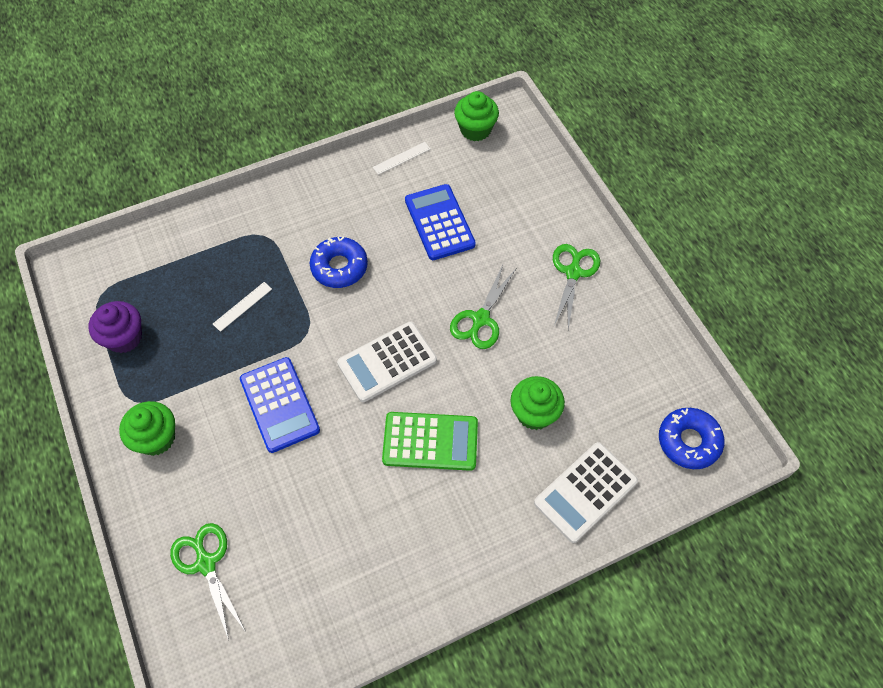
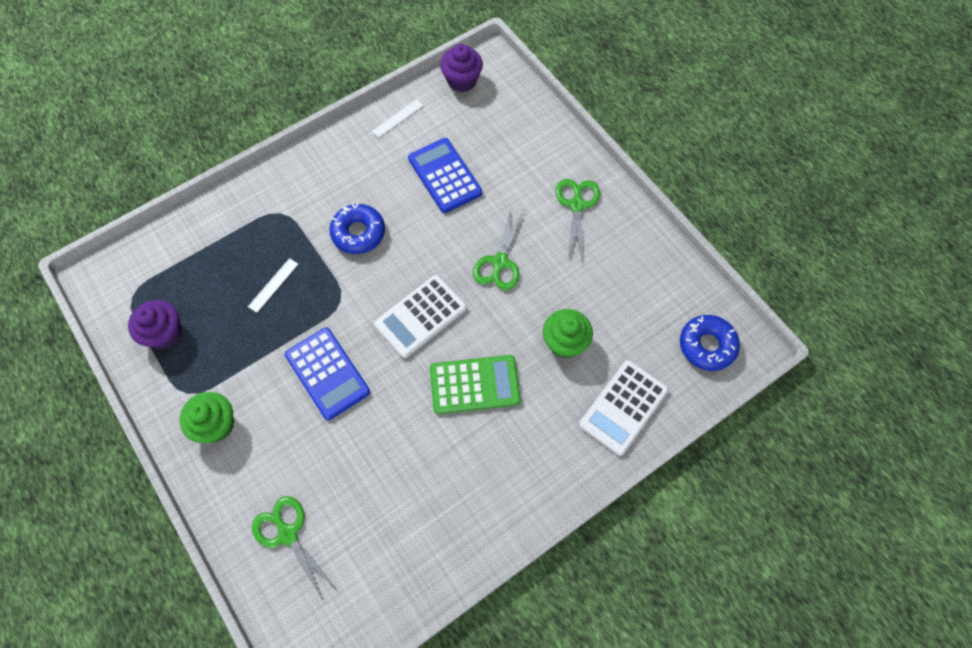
camera: 10 degrees left, 5 degrees up
(475, 129) = (462, 81): green cupcake -> purple cupcake

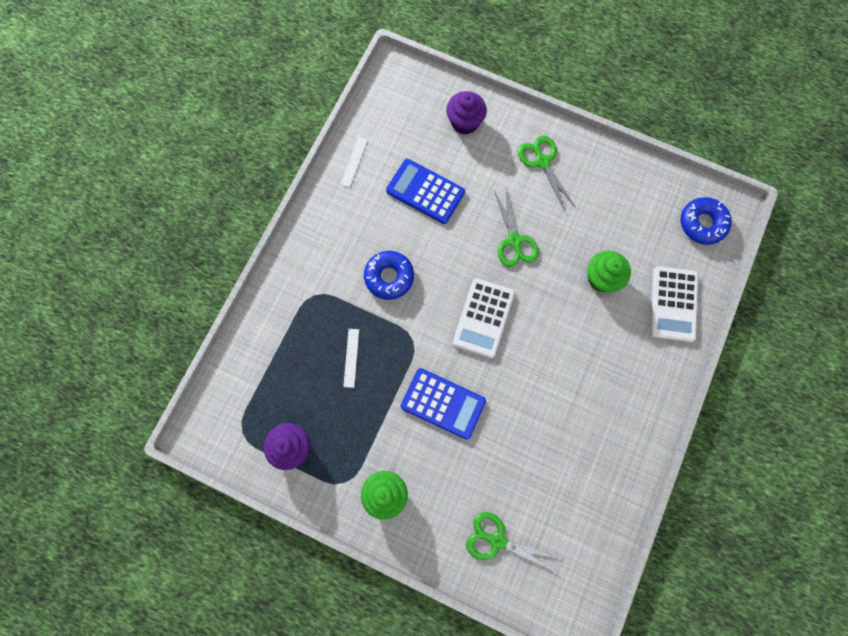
camera: 30 degrees left, 10 degrees up
(462, 81) = (384, 101): purple cupcake -> purple cupcake (465, 122)
(474, 385) = (558, 348): green calculator -> none

